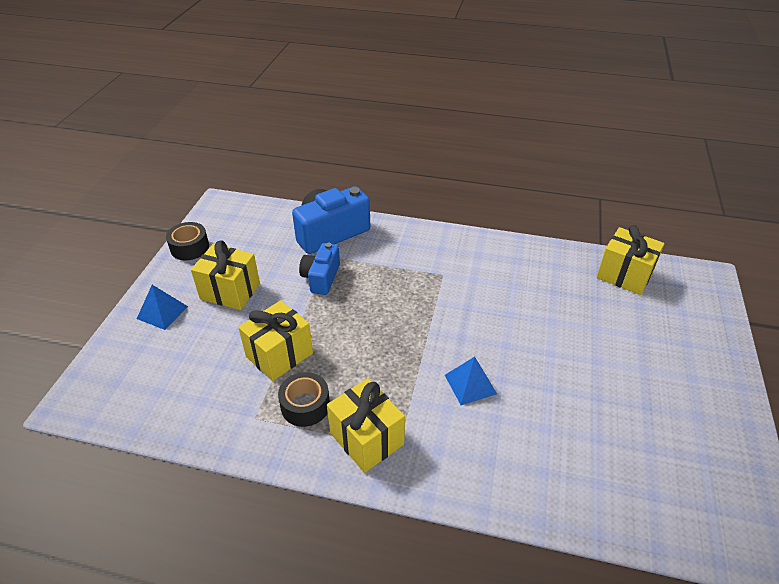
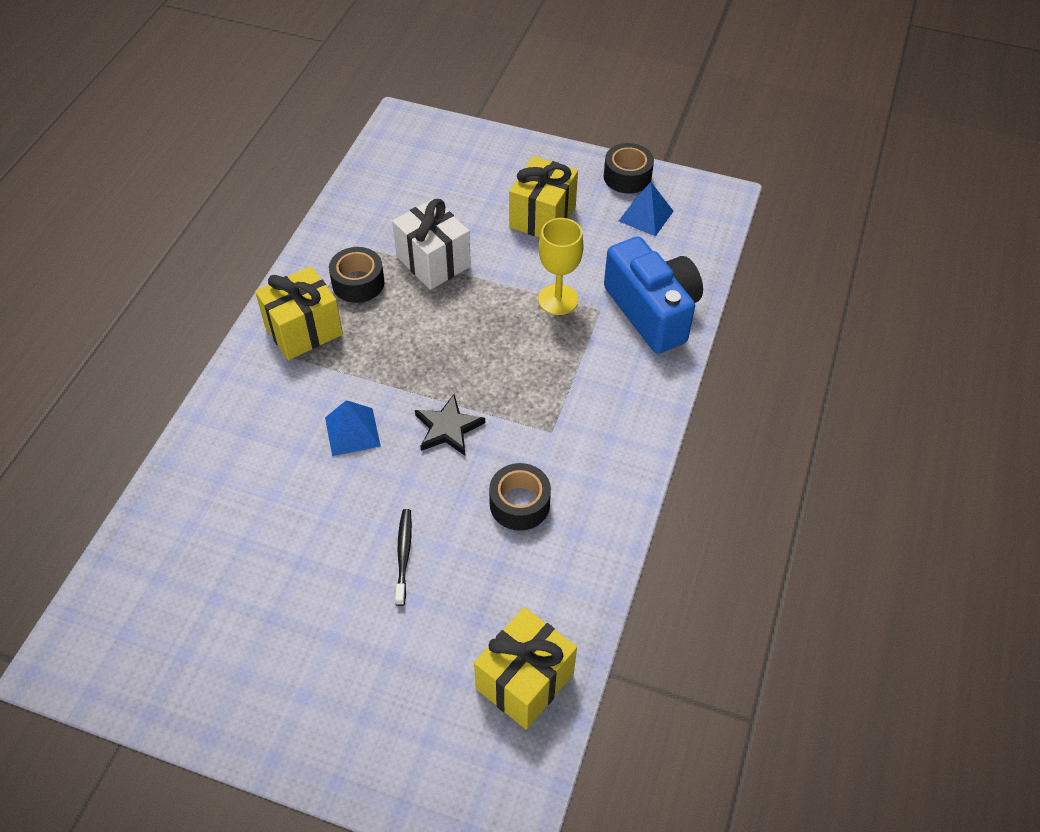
camera: 95 degrees right, 10 degrees up
(162, 312) = (515, 165): blue pyramid -> blue pyramid (646, 216)
(279, 355) = (433, 262): yellow gift -> white gift
(321, 278) = (558, 299): blue camera -> yellow goblet
(453, 327) = (448, 428): none -> black star
(505, 285) = (519, 504): none -> black tape
(566, 339) = (404, 555): none -> black toothbrush

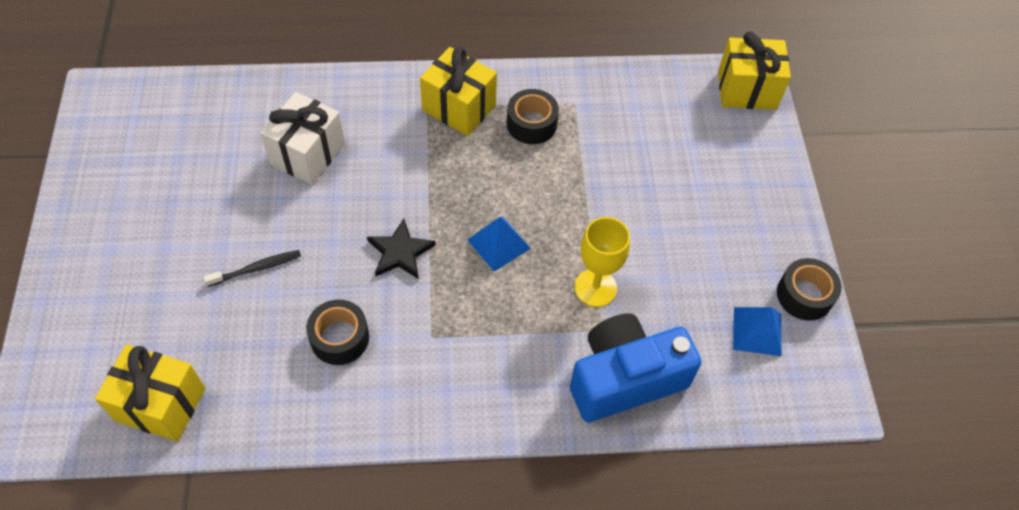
camera: 65 degrees right, 5 degrees up
(352, 431) = (367, 184): blue pyramid -> blue pyramid (499, 244)
(433, 262) = (587, 169): white gift -> white gift (307, 154)
(542, 217) = (698, 237): yellow gift -> yellow gift (747, 90)
(652, 311) = (625, 379): blue camera -> blue camera turned 150 degrees counterclockwise

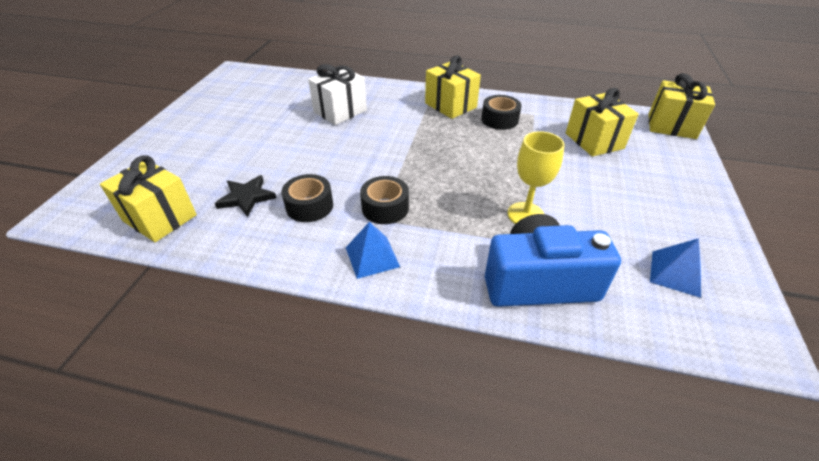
camera: 20 degrees right, 15 degrees down
(256, 268) = (274, 158): black toothbrush -> none
(400, 252) = (378, 167): black star -> black star (246, 197)
(499, 244) = (454, 175): blue pyramid -> blue pyramid (372, 257)
(656, 140) = (594, 141): none -> yellow gift
(804, 295) = (725, 256): black tape -> black tape (385, 208)

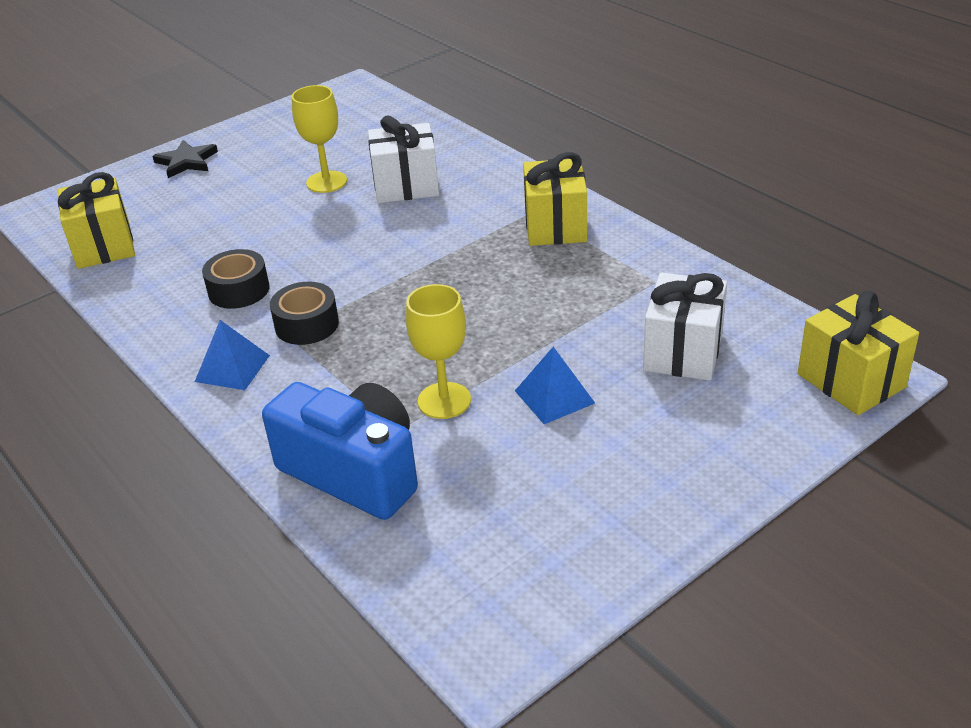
camera: 40 degrees right, 5 degrees down
(246, 197) = (194, 256): black star -> black star (186, 162)
(285, 124) = (326, 182): none -> yellow goblet
(499, 119) = (593, 271): black tape -> none
(594, 141) = (683, 352): yellow gift -> white gift
(675, 273) = (517, 544): blue pyramid -> blue pyramid (554, 397)

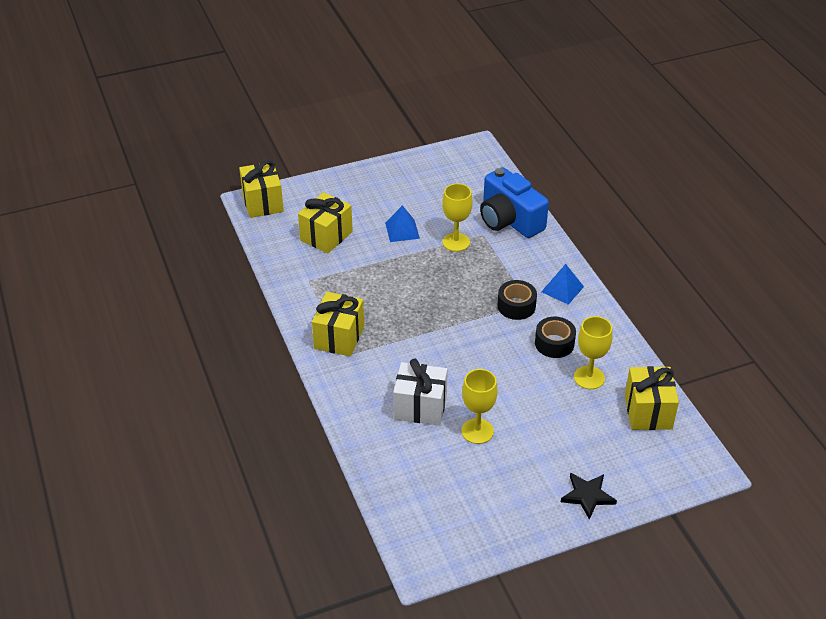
camera: 165 degrees left, 5 degrees up
(185, 263) = (589, 378): none -> yellow goblet
(683, 352) = (326, 236): white gift -> yellow gift

